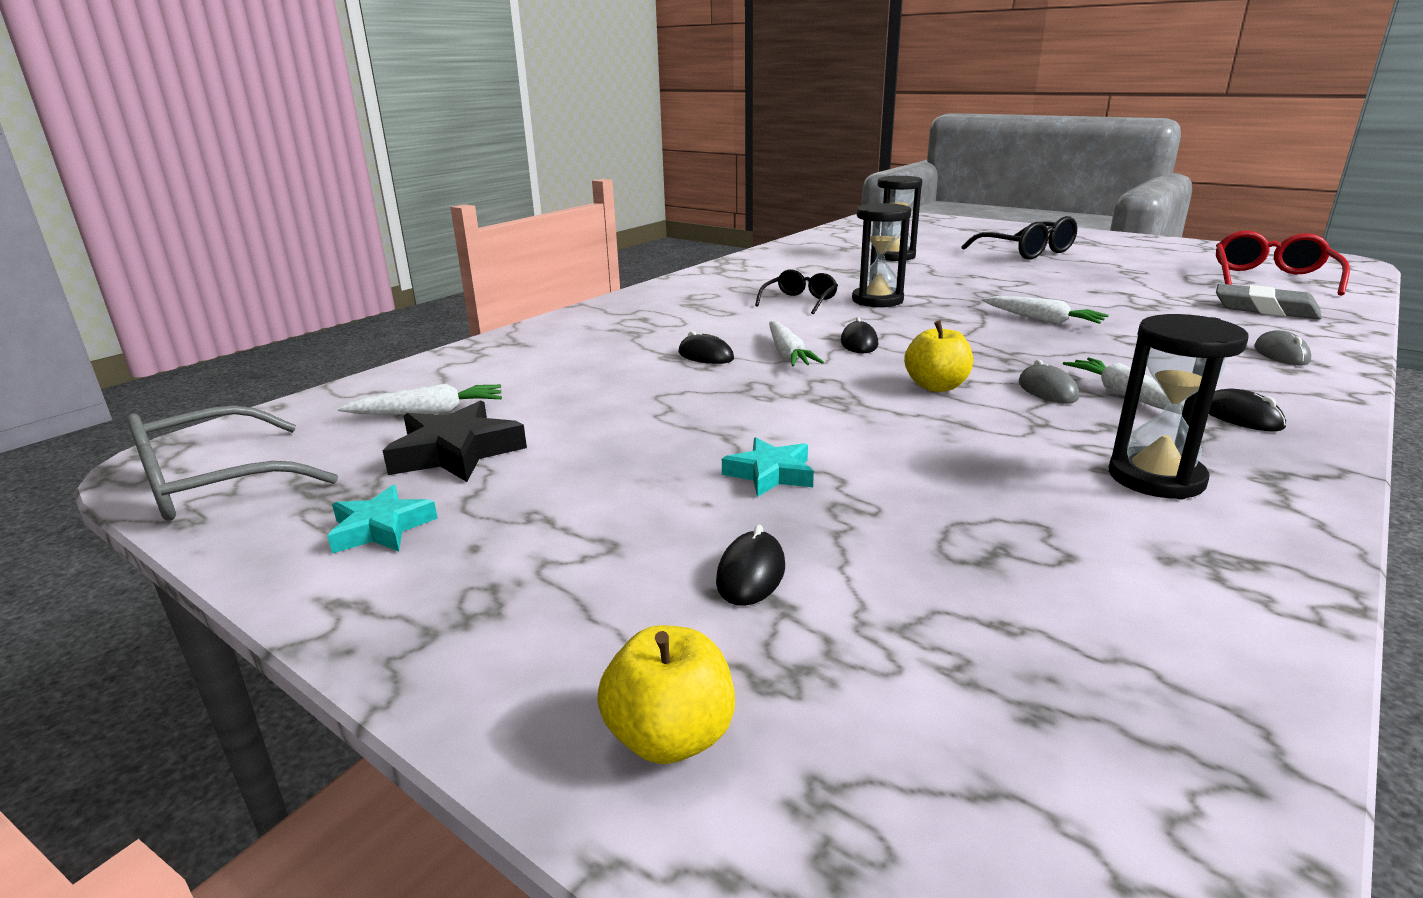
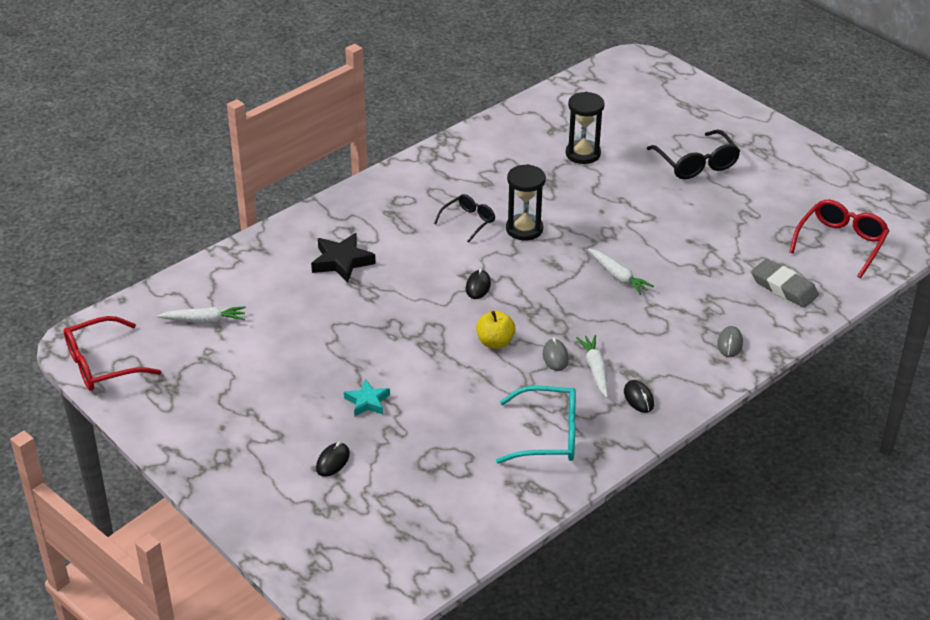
camera: 10 degrees right, 15 degrees up
(212, 484) = (101, 365): grey glasses -> red glasses
(381, 528) = (182, 409): turquoise star -> none
(456, 452) = (217, 359): black star -> black star (342, 261)
(670, 737) = (279, 524): yellow apple -> none
(705, 356) = (375, 285): black mouse -> none
(788, 354) = (427, 292): white carrot -> none
(1156, 478) = (548, 435): black hourglass -> turquoise glasses

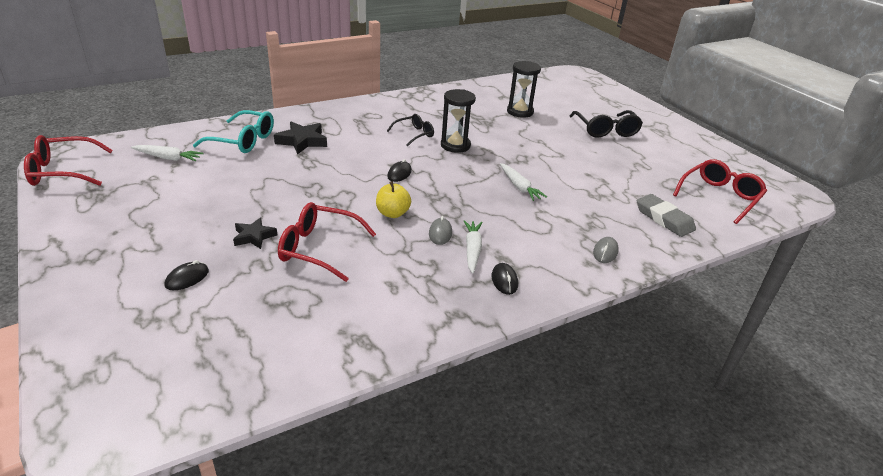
camera: 10 degrees right, 5 degrees down
(367, 402) = (254, 236): turquoise star -> black star
(440, 401) = (318, 248): none -> red glasses
(548, 435) = (403, 296): turquoise glasses -> turquoise glasses (243, 141)

